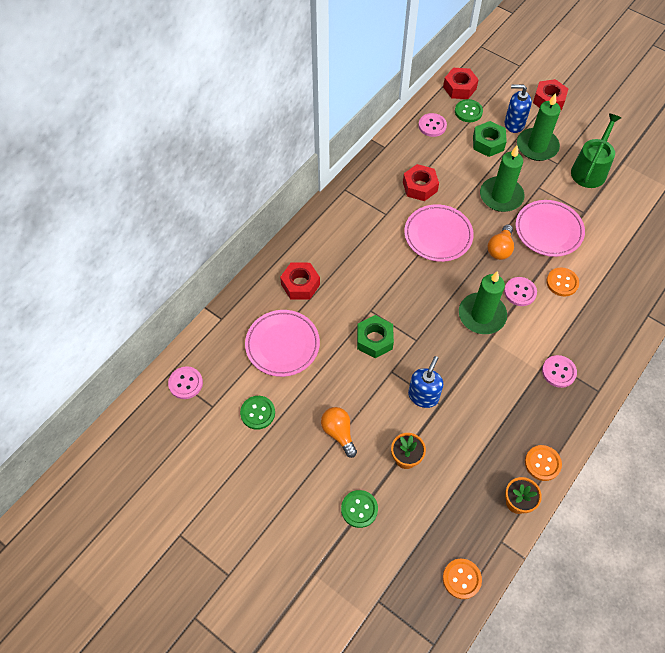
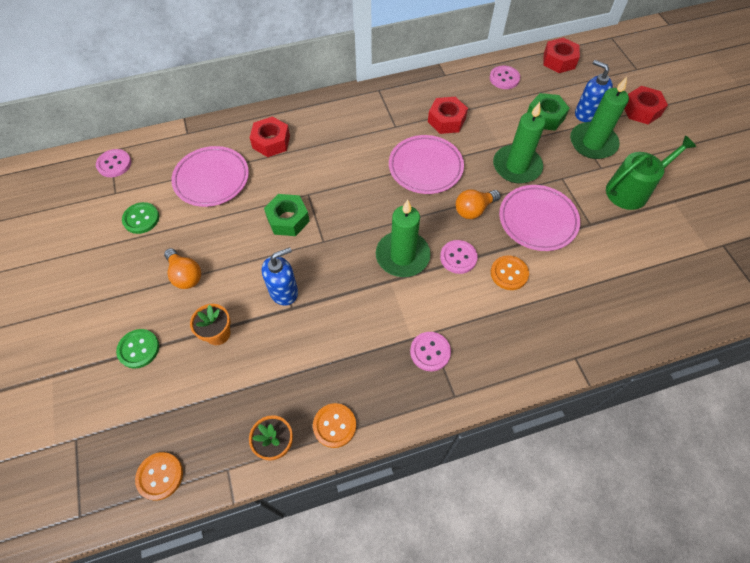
camera: 35 degrees right, 0 degrees up
(339, 433) = (185, 275): orange light bulb -> orange light bulb turned 135 degrees clockwise
(468, 112) = (549, 83): green button -> none

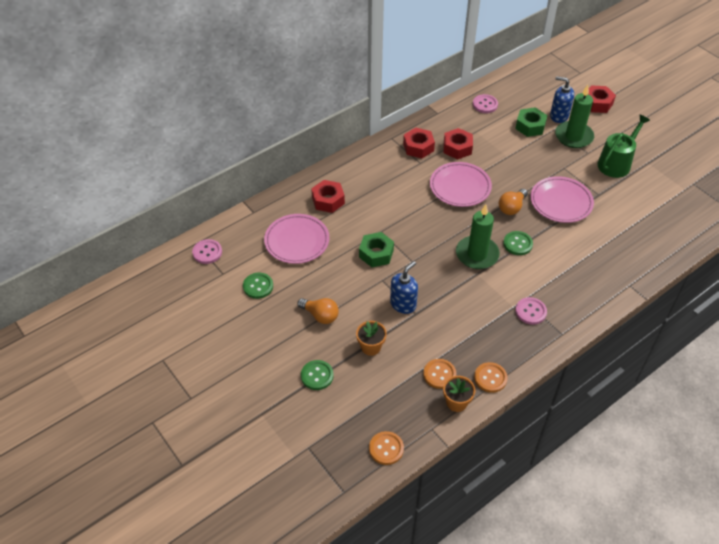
camera: 20 degrees left, 10 degrees down
(458, 257) = (517, 244): pink button -> green button
(509, 273) = (559, 244): orange button -> orange button (439, 374)
(516, 166) = (527, 168): green candle -> none
(559, 61) = (519, 80): red nut -> red nut (418, 147)

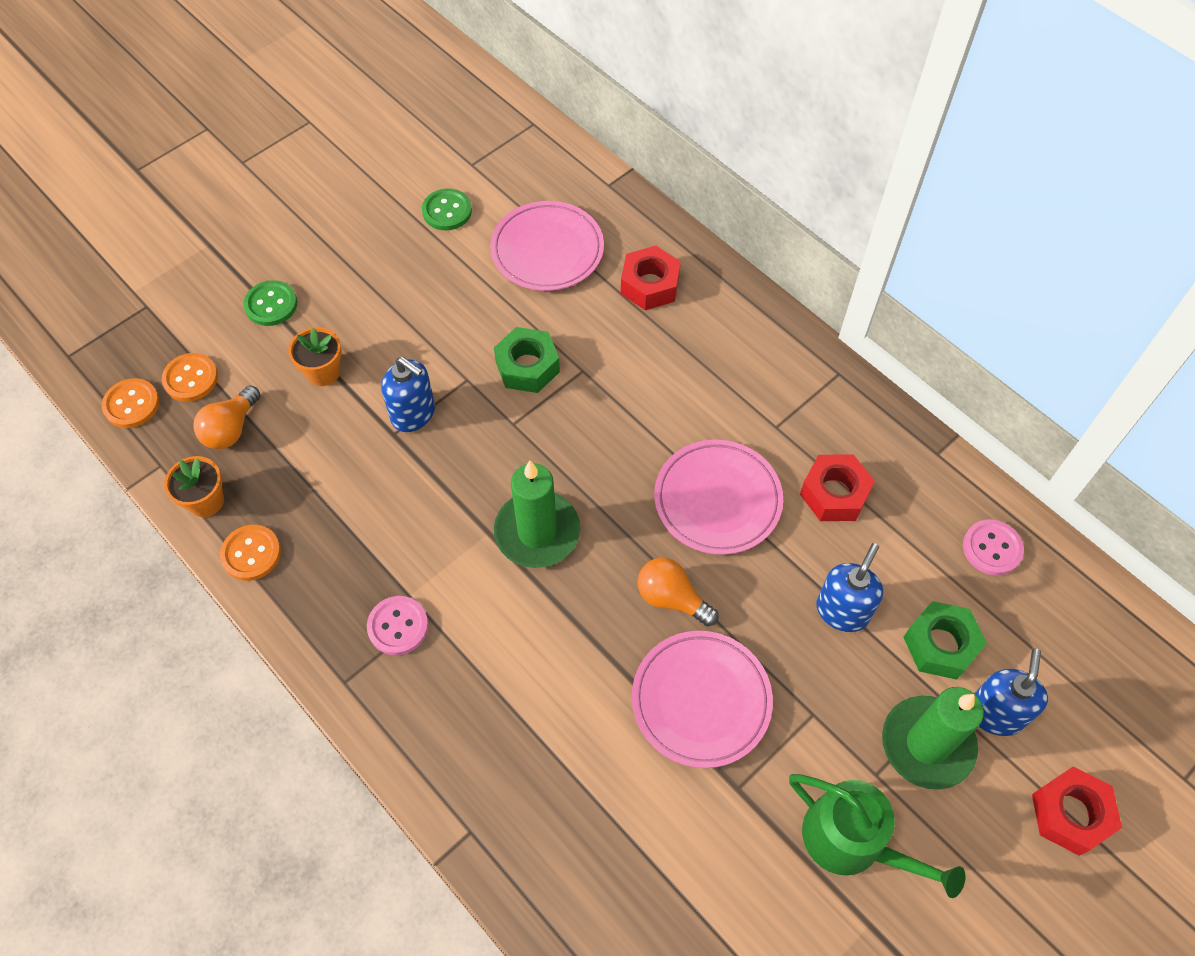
camera: 85 degrees right, 10 degrees up
(207, 252) = (514, 139): pink button -> none
(320, 315) = (388, 298): orange light bulb -> orange light bulb (231, 429)
(418, 147) = (821, 422): red nut -> none
(439, 374) = (263, 474): orange button -> orange button (191, 378)
(516, 153) = (842, 611): none -> blue soap dispenser
(517, 244) = (570, 607): green button -> none

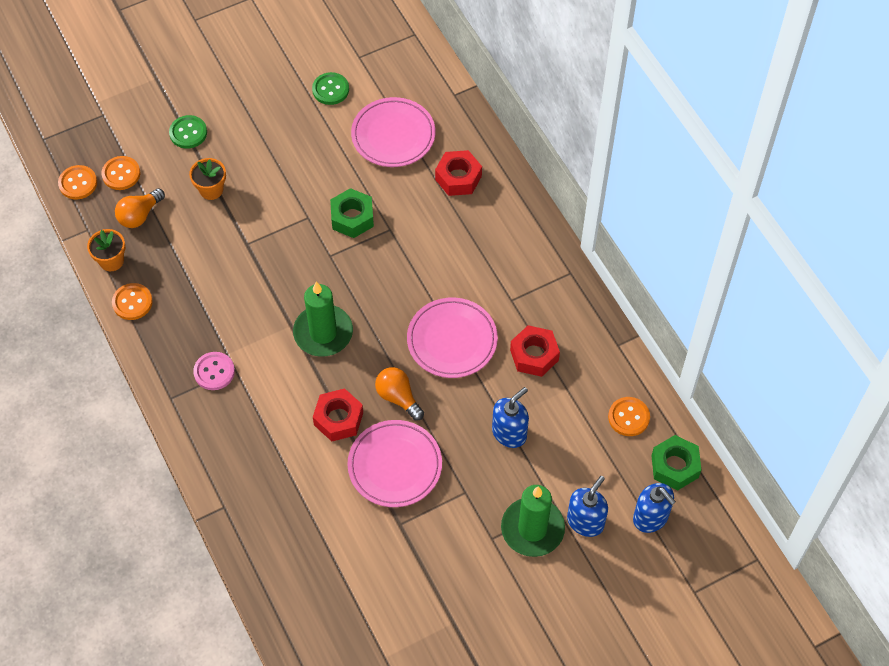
camera: 15 degrees right, 0 degrees up
(413, 414) = (264, 233): blue soap dispenser -> blue soap dispenser (650, 518)
(852, 841) = (461, 573): green watering can -> none
(940, 645) = (567, 470): green nut -> green nut (674, 466)
(992, 548) = (628, 417): pink button -> orange button
(1070, 814) = (608, 593): red nut -> red nut (338, 419)

